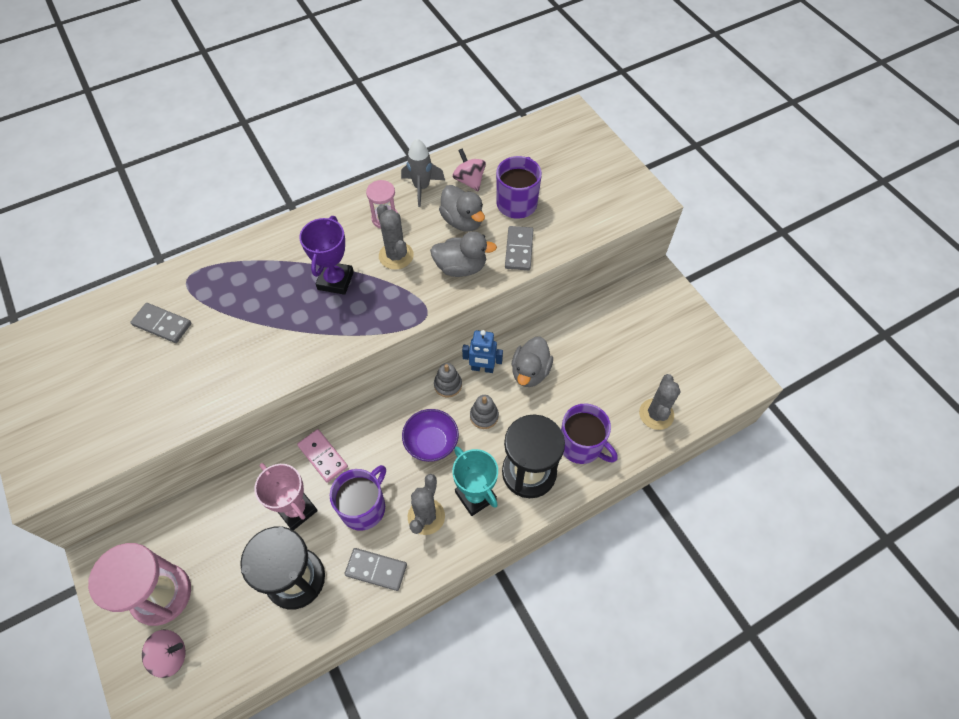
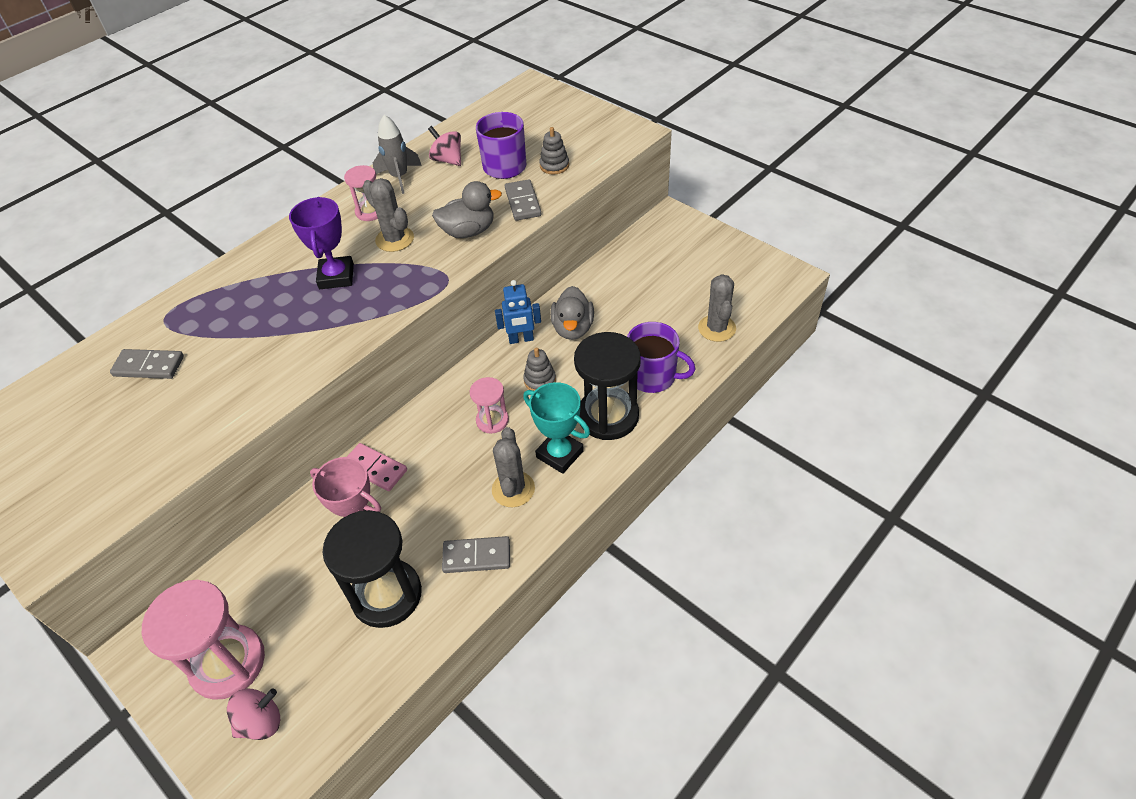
camera: 15 degrees left, 10 degrees down
(363, 507) = (439, 502): purple mug -> none
(431, 443) = (492, 420): purple bowl -> pink hourglass
(448, 385) = (489, 364): grey stacking toy -> grey stacking toy (554, 165)
(463, 221) = (454, 194): grey duck -> none

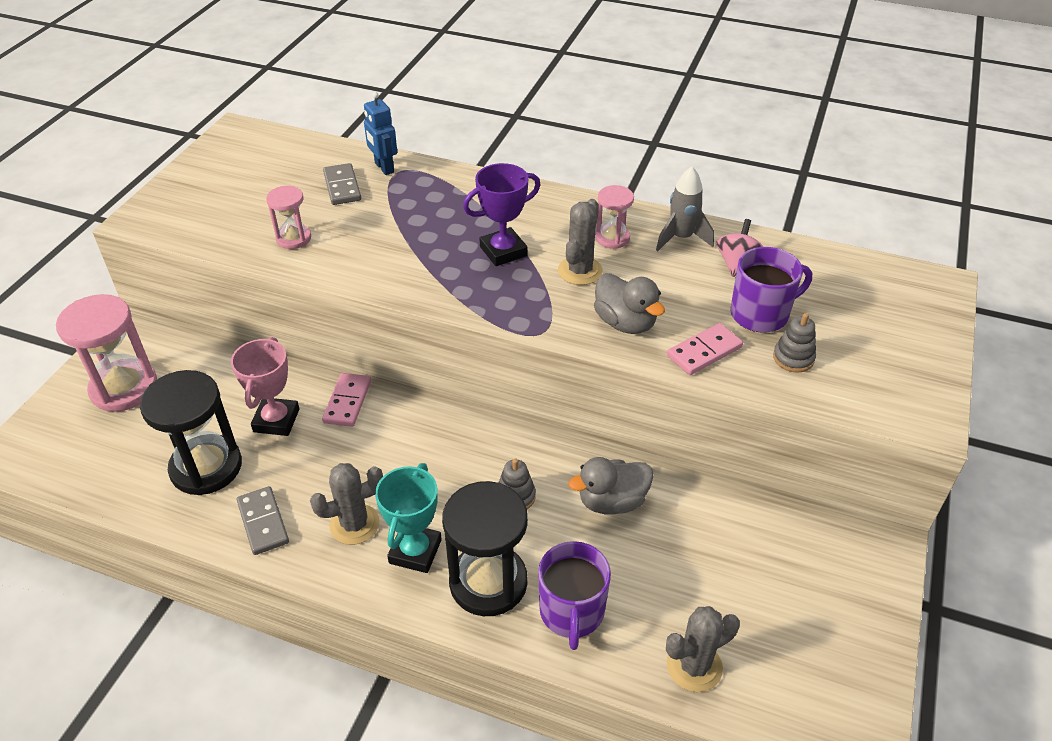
camera: 65 degrees right, 5 degrees down
(261, 722) = (72, 432): pink spinning top -> none
(492, 420) = (441, 473): pink hourglass -> pink hourglass (293, 238)
(521, 339) = (570, 457): blue robot -> blue robot (384, 168)
(523, 202) = (704, 352): grey domino -> pink domino

